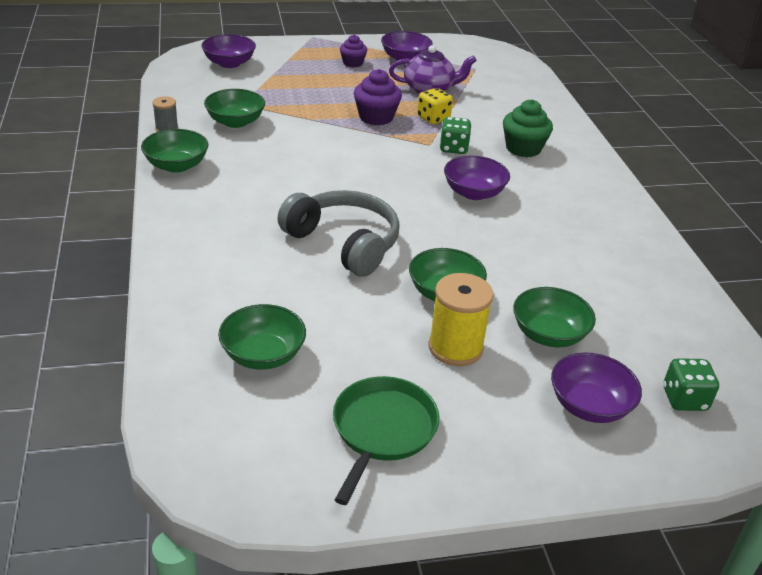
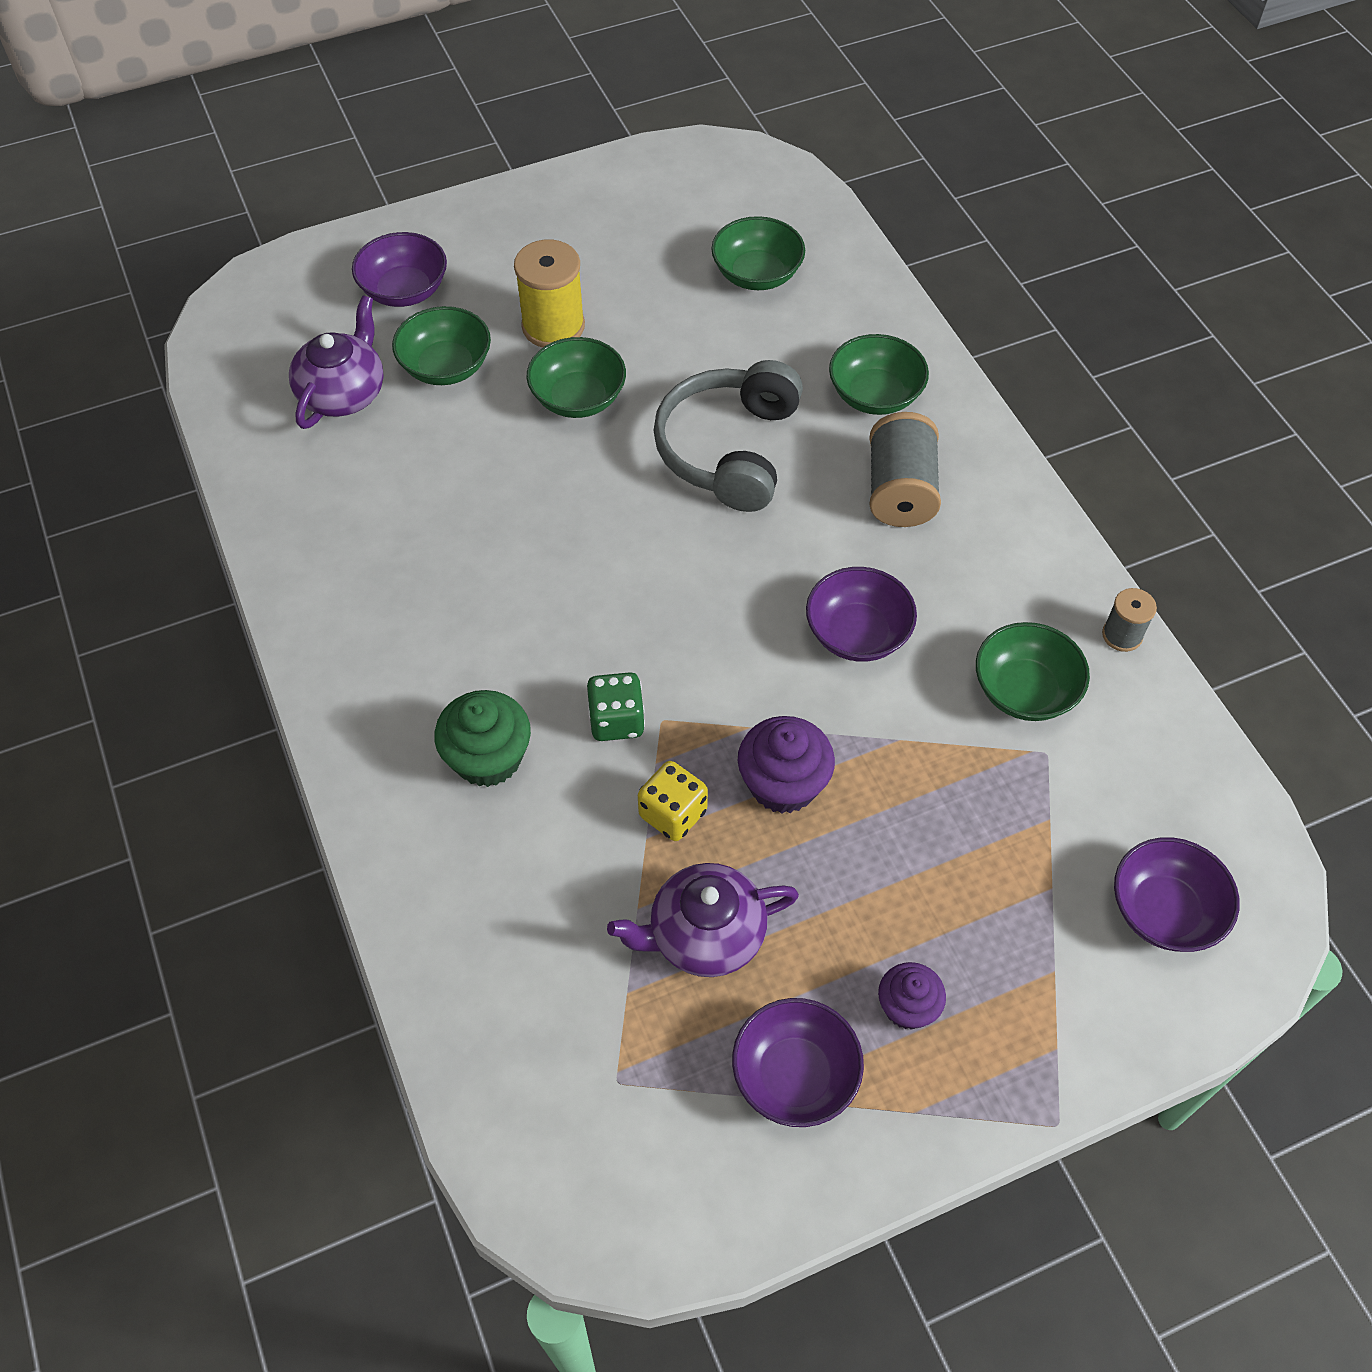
camera: 170 degrees right, 20 degrees up
(176, 165) = (1042, 546): green bowl -> green bowl (875, 395)
(242, 202) = (900, 491): none -> grey spool
(344, 243) = (729, 449): grey headphones -> grey headphones turned 75 degrees clockwise
(382, 430) = (610, 226): green pan -> none
(474, 193) = (565, 604): purple bowl -> purple bowl (857, 633)
(632, 331) = (343, 393): none -> purple teapot
(684, 399) = (299, 318): green dice -> none

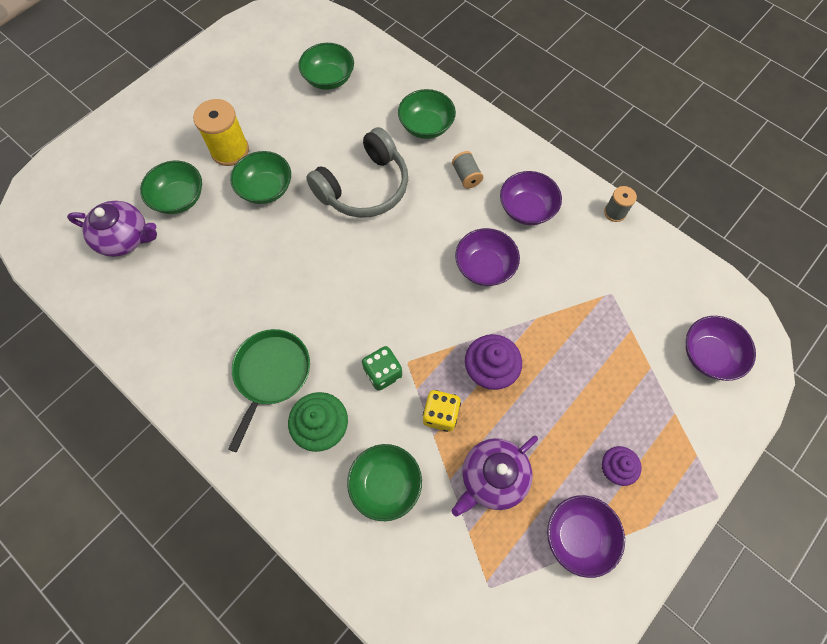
camera: 25 degrees left, 10 degrees up
(343, 393) = (125, 238): purple teapot -> purple teapot turned 105 degrees clockwise
(404, 290) = (131, 160): purple bowl -> purple bowl (526, 209)
(452, 655) = (271, 374): none -> green pan
(729, 449) = (364, 187): grey headphones -> grey headphones turned 120 degrees counterclockwise
(900, 491) = (466, 176): grey spool -> grey spool, size x0.56
(1024, 690) = (583, 263): green bowl -> green bowl (385, 484)

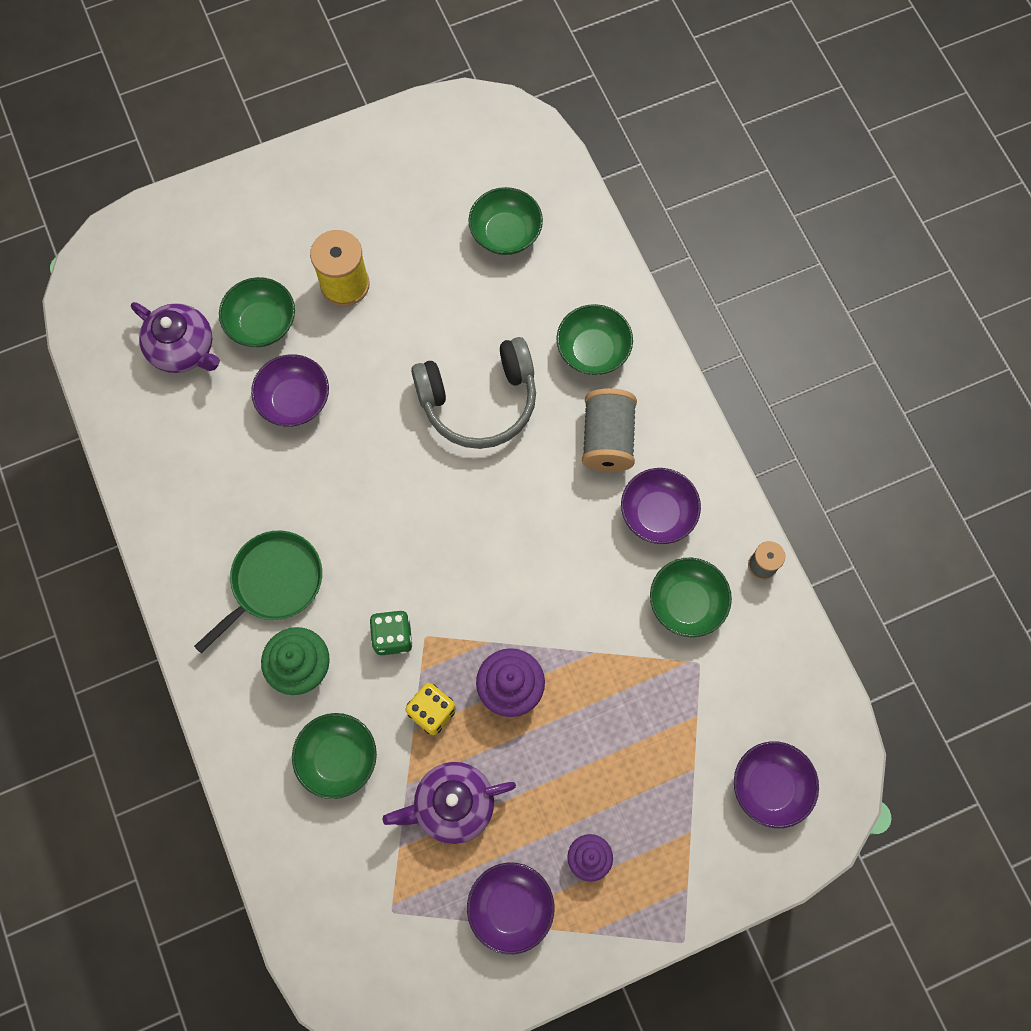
camera: 25 degrees right, 5 degrees up
(266, 188) = (364, 353): green bowl -> green bowl (686, 603)
(466, 176) = (607, 439): grey spool -> grey spool, size x1.80
(484, 267) = (569, 564): purple bowl -> purple bowl (294, 400)

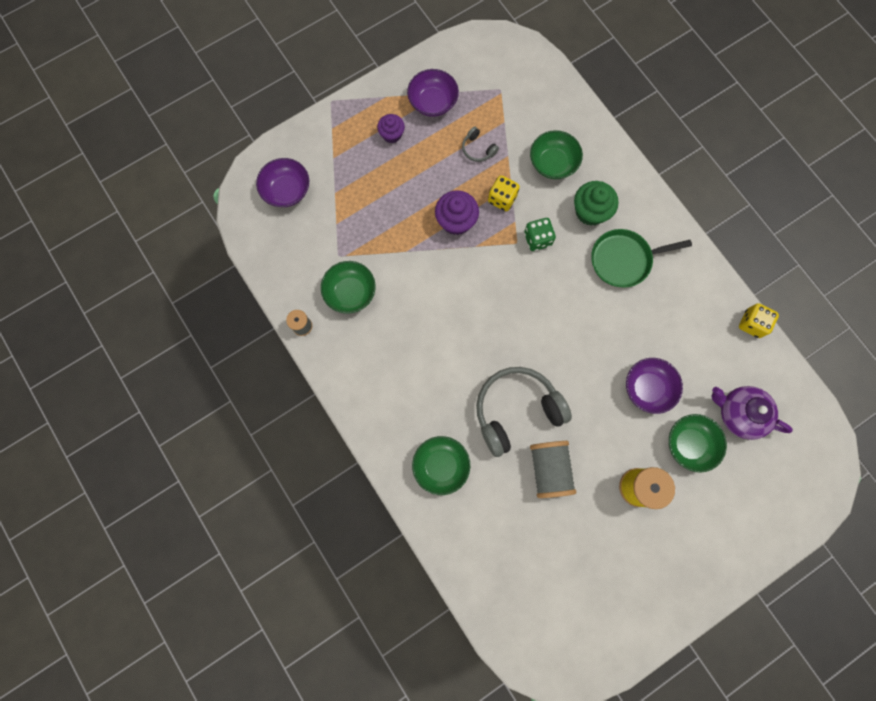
camera: 170 degrees right, 5 degrees up
(122, 460) = (751, 324): none -> yellow dice
(274, 582) = (623, 260): green pan -> green pan turned 45 degrees clockwise
(452, 805) = (478, 149): purple teapot -> grey headphones
(505, 233) = (525, 555): green bowl -> none
(607, 439) = (420, 397): grey spool -> grey spool (549, 469)
(657, 513) = (377, 350): purple bowl -> none

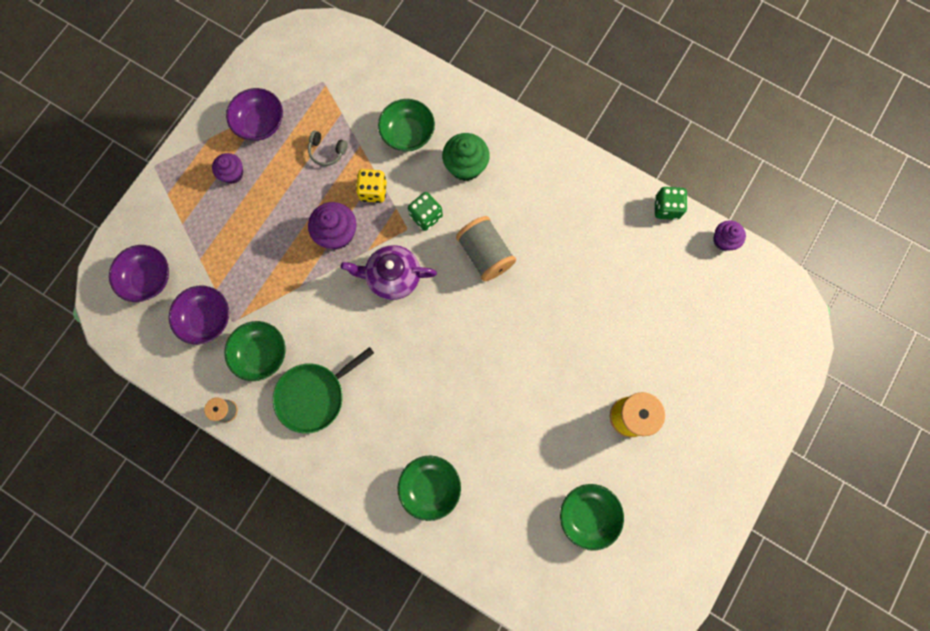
camera: 25 degrees left, 0 degrees up
(516, 410) = (480, 396): grey headphones -> none
(549, 469) = (537, 439): grey spool -> grey spool (485, 254)
(623, 260) = (518, 200): green pan -> green pan (314, 396)
(647, 388) = (596, 315): purple bowl -> purple bowl (207, 318)
(689, 444) = (659, 351): green bowl -> green bowl (587, 514)
(739, 413) = (692, 300): purple teapot -> purple teapot (392, 277)
(751, 324) = (666, 208): yellow dice -> green dice
(791, 374) = (723, 240): none -> purple cupcake

